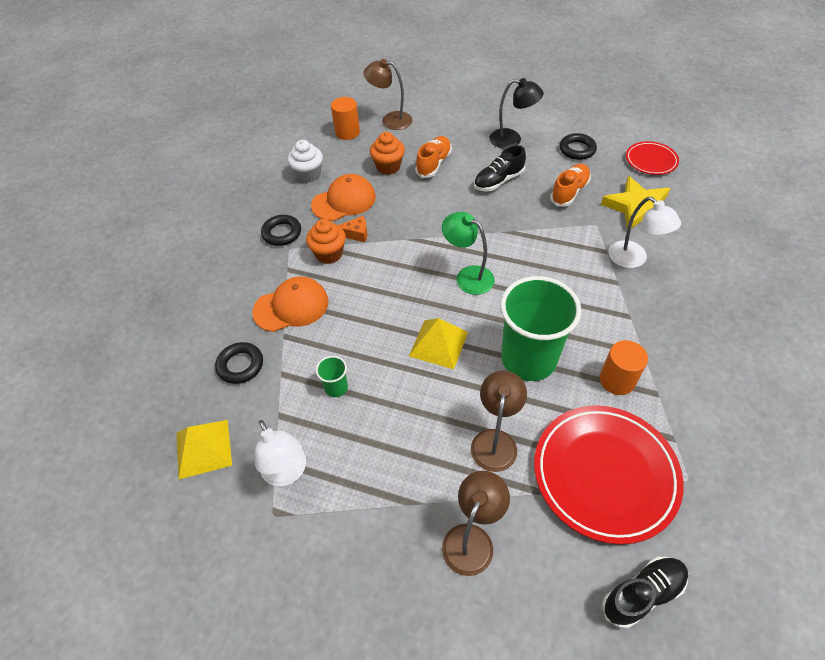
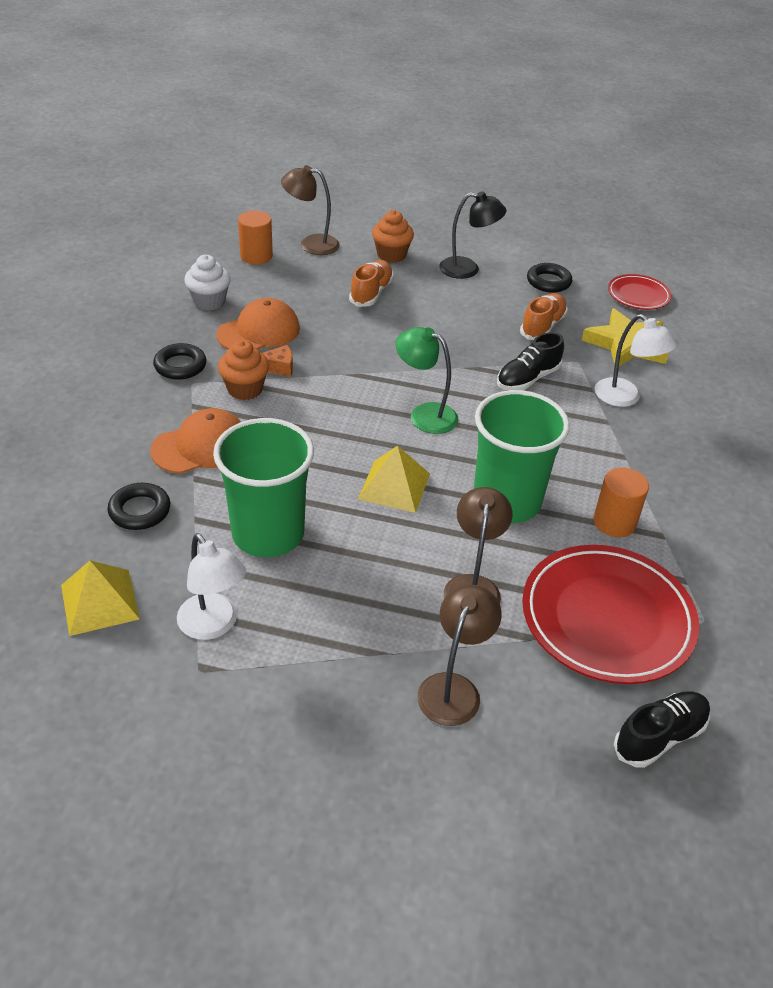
camera: 10 degrees left, 10 degrees down
(336, 387) = (268, 533): green cup -> green cup, size x2.43
(388, 167) = (313, 295): orange cupcake -> orange cupcake (391, 255)
(498, 181) = (454, 313): black shoe -> black shoe (527, 379)

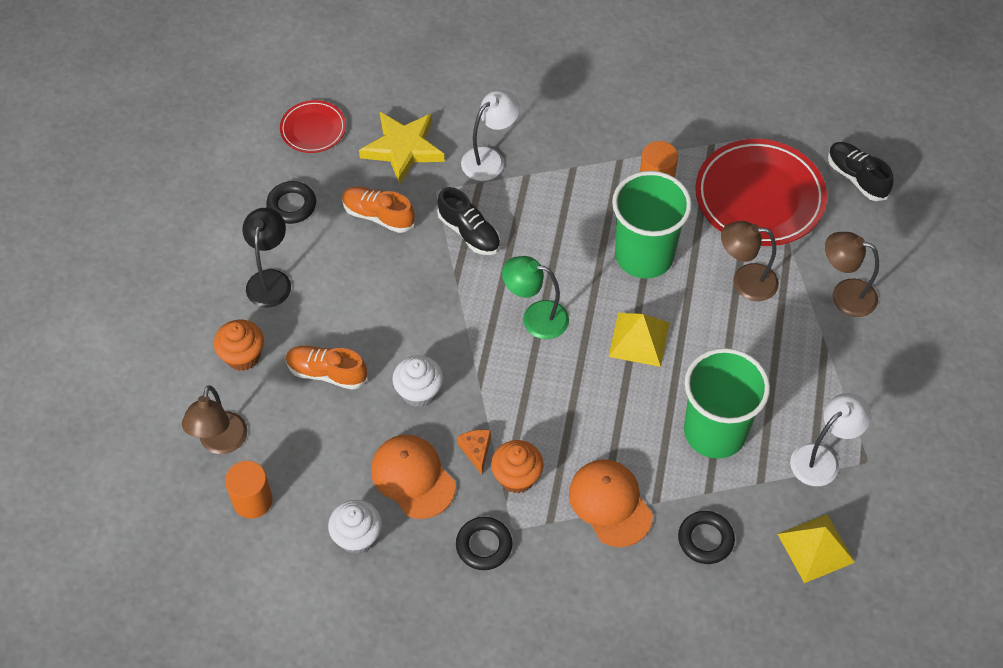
camera: 90 degrees left, 15 degrees up
(345, 339) = (419, 392): none -> white cupcake
(424, 414) = (535, 317): green lamp -> green lamp turned 75 degrees clockwise

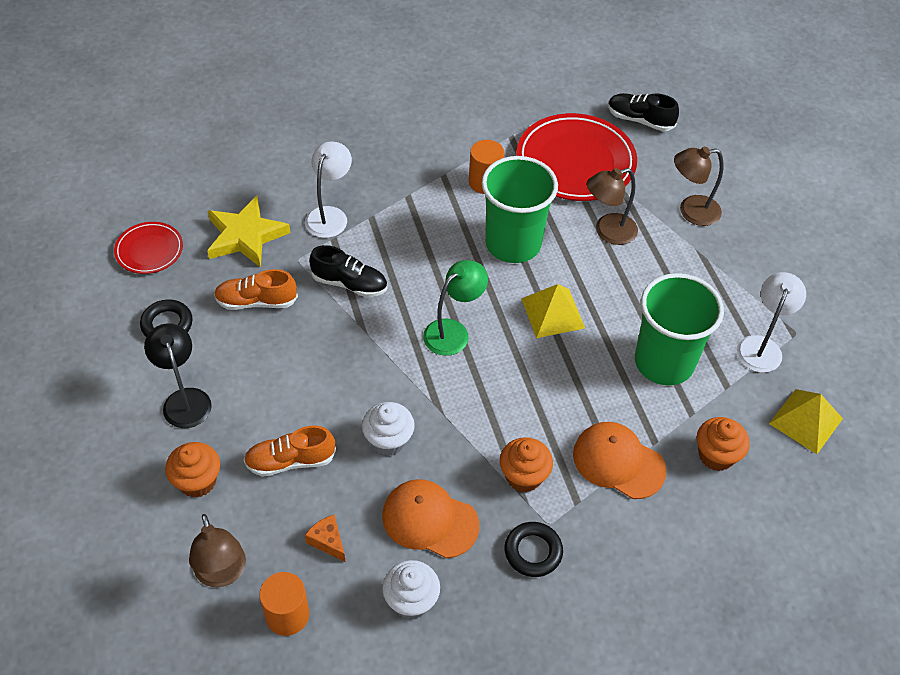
camera: 30 degrees left, 5 degrees down
(476, 451) = (473, 469): orange cheese -> orange cheese (328, 541)
(535, 317) = (453, 331): green lamp -> green lamp turned 150 degrees clockwise
(705, 539) = (716, 455): black ring -> orange cupcake

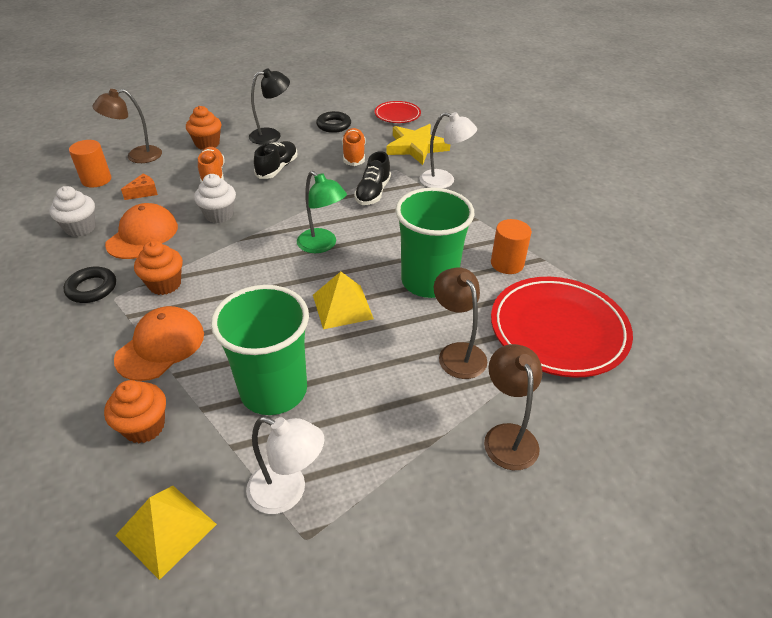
camera: 90 degrees right, 10 degrees down
(640, 120) = (657, 393): black shoe -> black shoe (277, 168)

